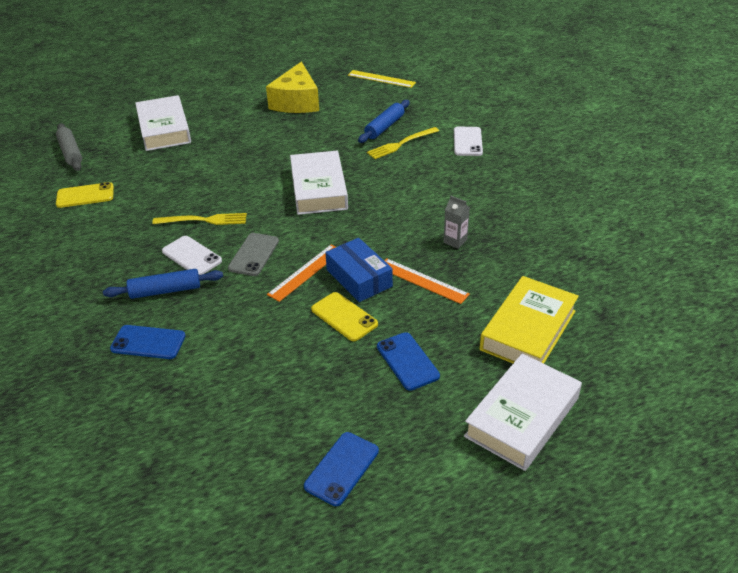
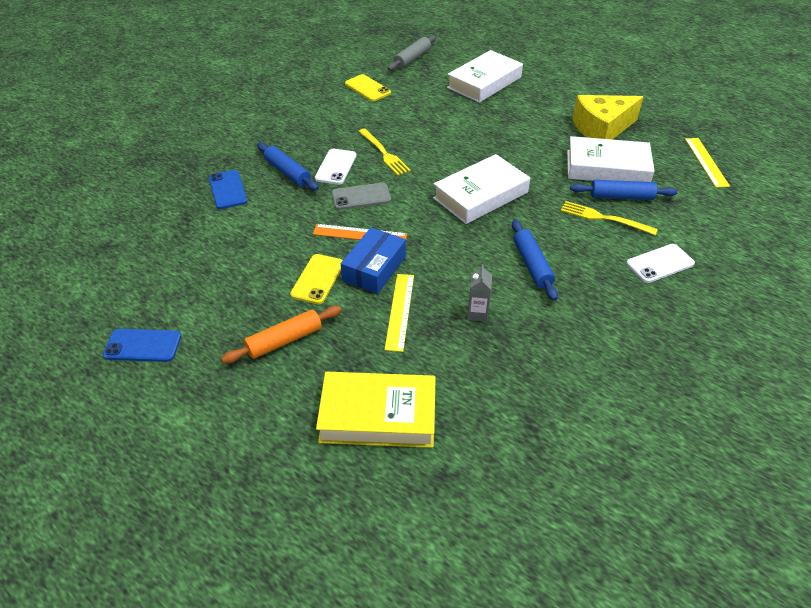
camera: 60 degrees right, 5 degrees up
(407, 361) = (284, 340): blue phone -> orange rolling pin
(422, 281) = (399, 311): orange ruler -> yellow ruler
(423, 195) = (532, 265): none -> blue rolling pin
(522, 417) = (252, 449): white book -> white book (607, 168)

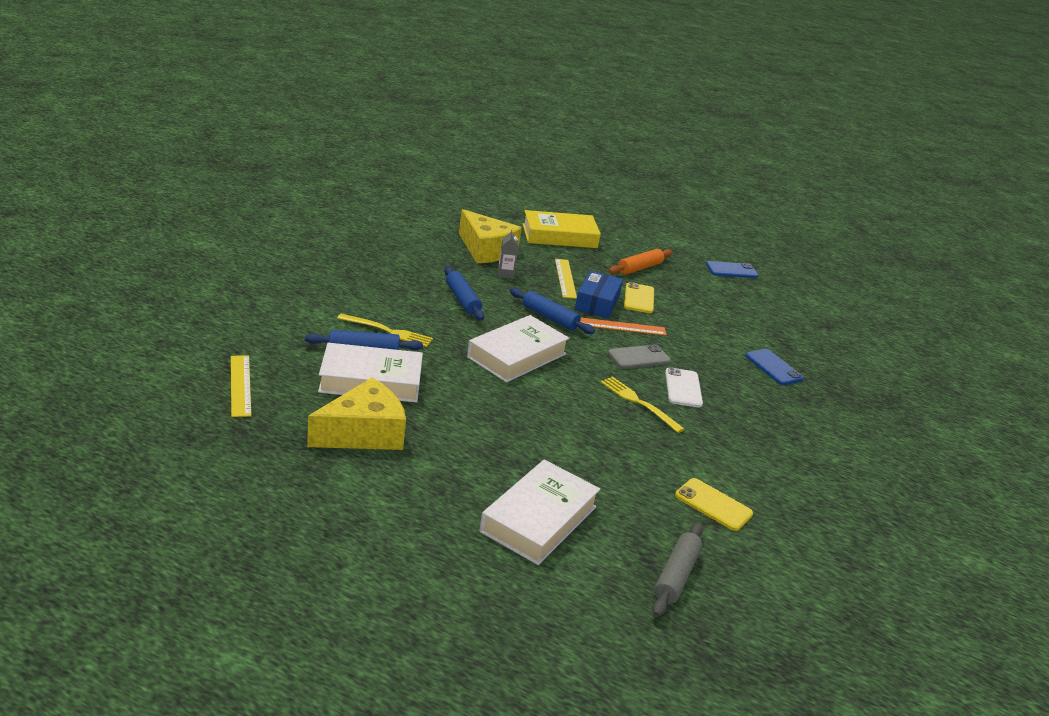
camera: 165 degrees right, 15 degrees down
(287, 172) = (729, 383): blue rolling pin -> blue rolling pin (549, 318)
(499, 366) = (486, 250): none -> yellow cheese
(660, 263) = (345, 296): white phone -> none

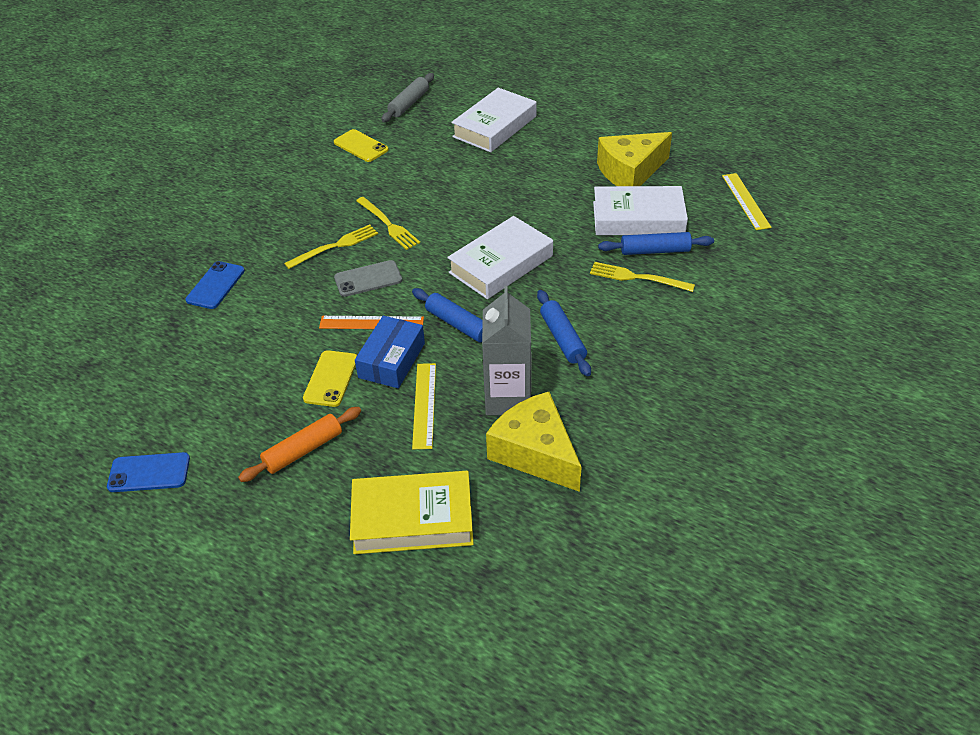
camera: 170 degrees left, 15 degrees up
(505, 274) = (508, 398): grey carton -> grey carton, size x2.08
(683, 388) = (335, 246): white phone -> yellow fork
(773, 367) = (216, 285): blue phone -> blue phone turned 45 degrees clockwise

